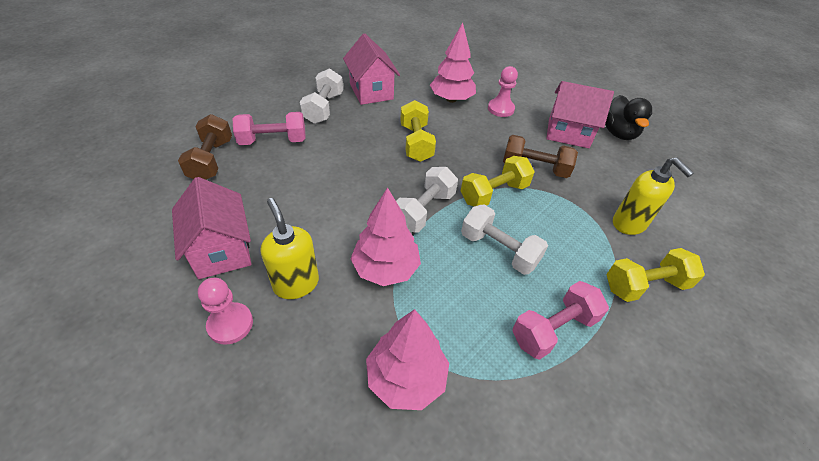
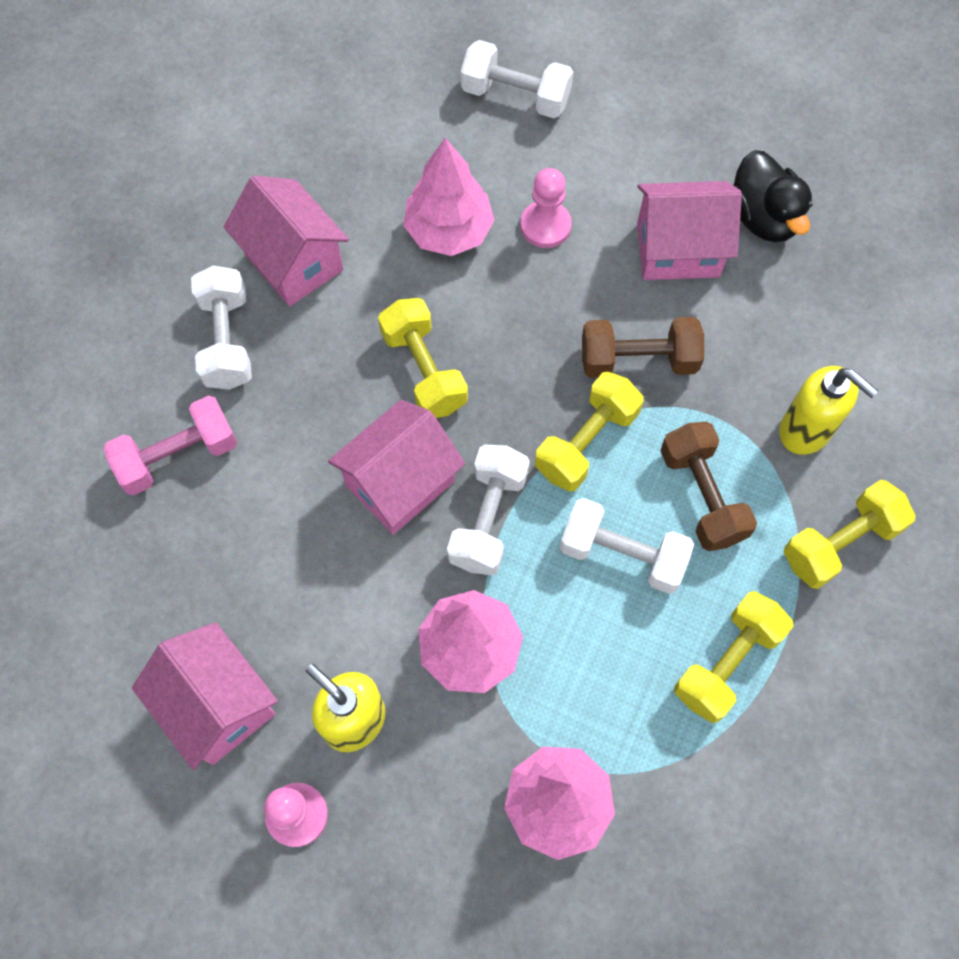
camera: 15 degrees left, 20 degrees up
(211, 160) = (98, 538): brown dumbbell -> brown dumbbell (701, 496)
(381, 182) = (400, 483): none -> pink house
(501, 67) = (515, 96): none -> white dumbbell
(553, 329) = (727, 663): pink dumbbell -> yellow dumbbell

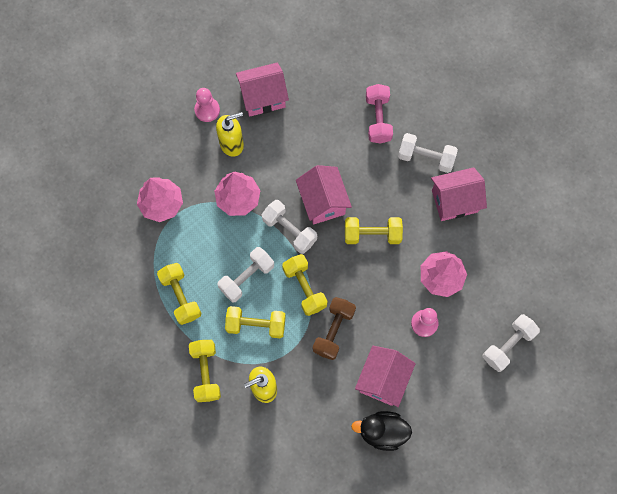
camera: 115 degrees right, 5 degrees up
(701, 496) = (256, 325): brown dumbbell -> yellow dumbbell

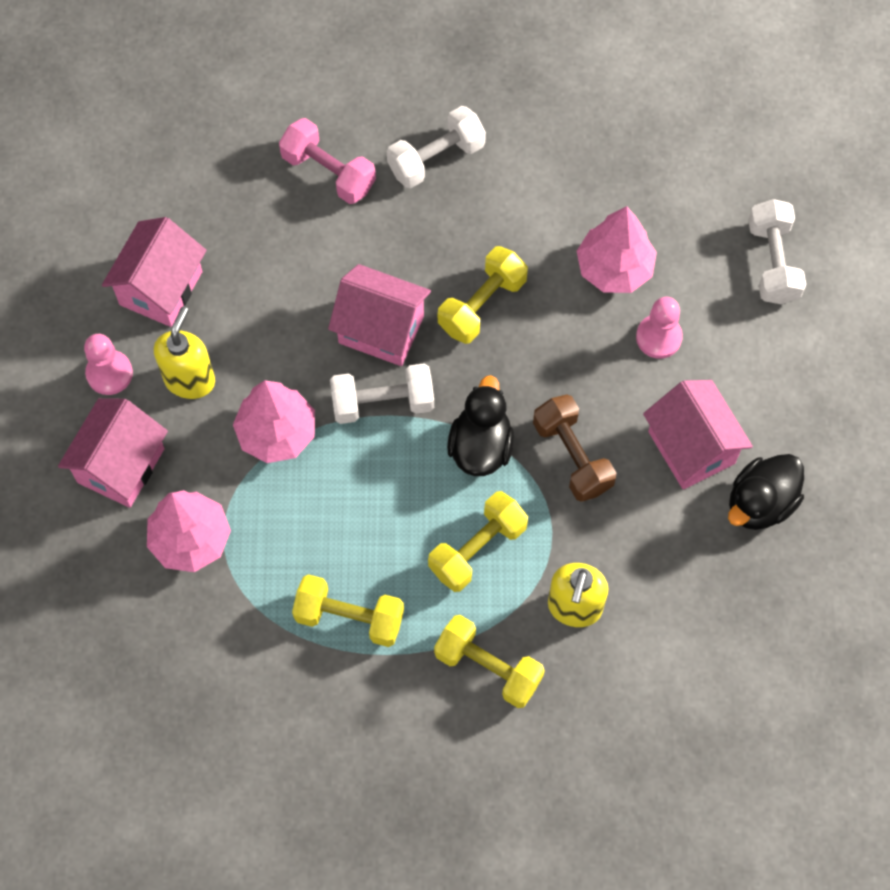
camera: 50 degrees left, 5 degrees down
(246, 277) = (400, 509): white dumbbell -> none
(304, 288) = (481, 446): yellow dumbbell -> black duck
(454, 201) = (526, 172): pink house -> pink house (121, 465)

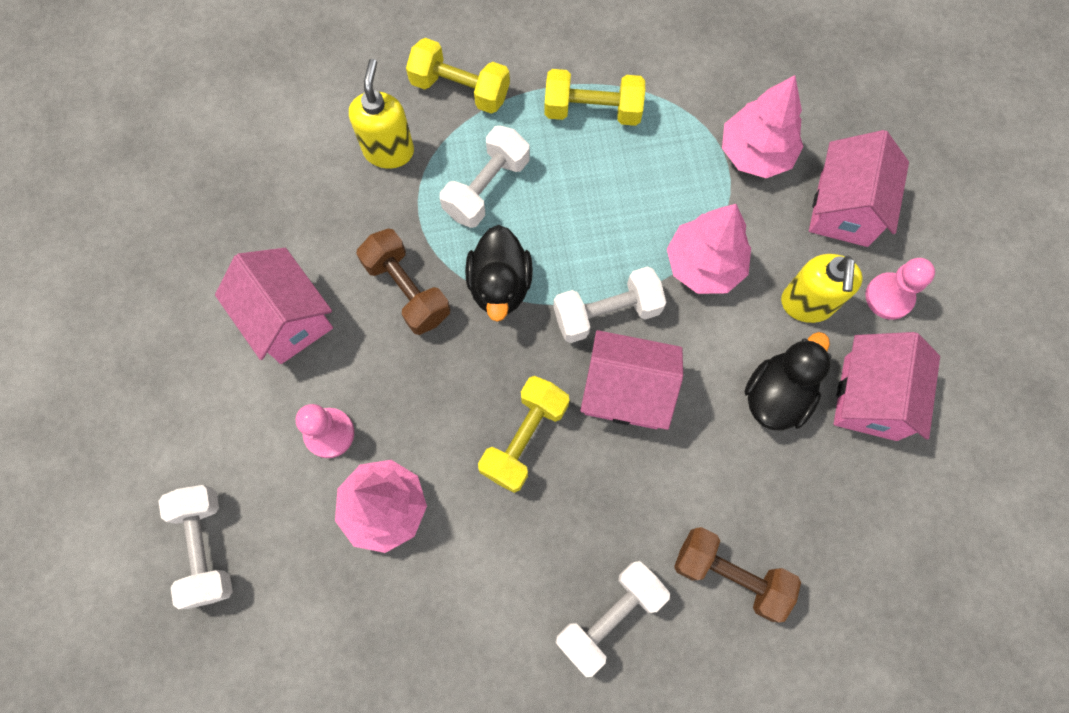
camera: 170 degrees right, 5 degrees up
(329, 172) = (730, 575): pink dumbbell -> brown dumbbell
(477, 548) = (487, 188): yellow dumbbell -> white dumbbell
(760, 503) = (216, 274): black duck -> black duck (777, 395)

